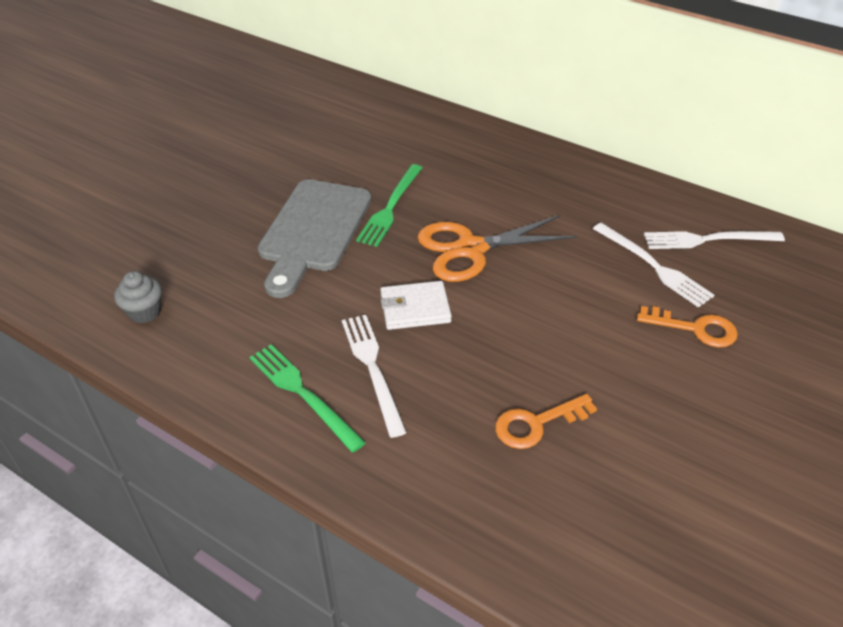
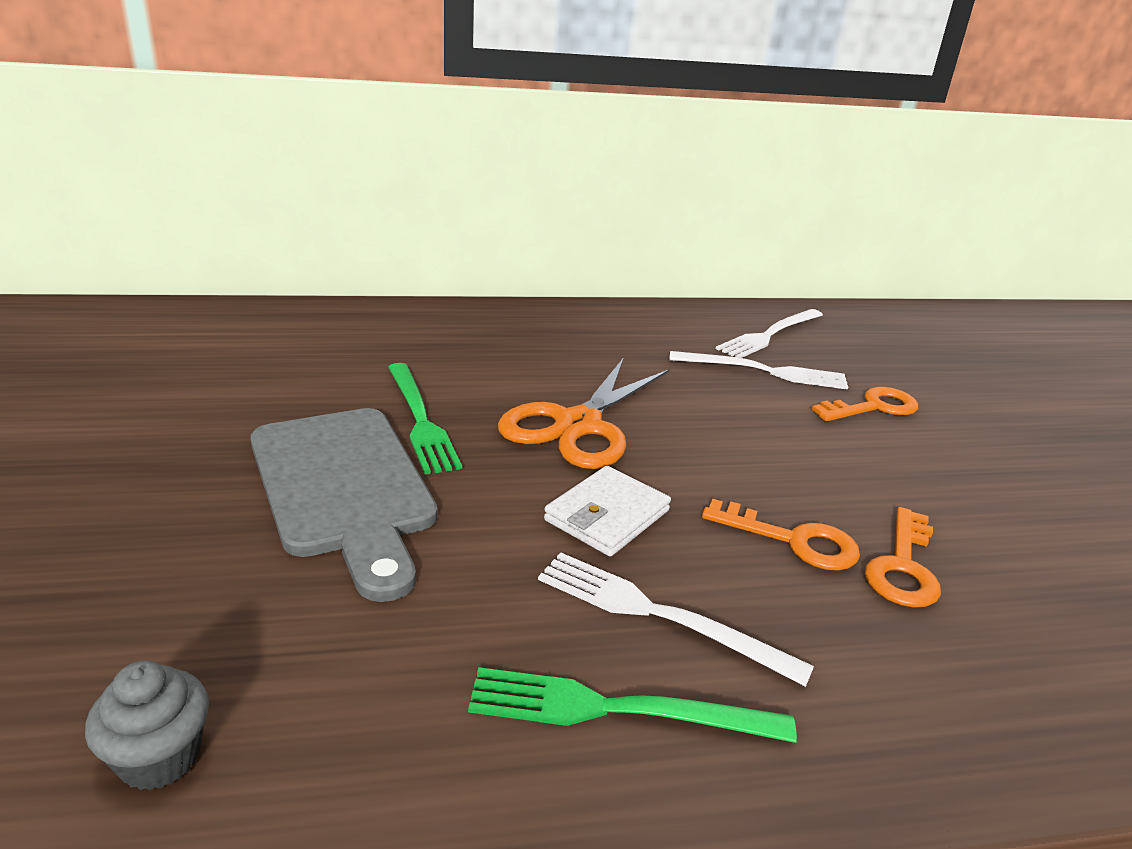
camera: 45 degrees left, 15 degrees down
(495, 375) = (793, 540): none -> orange key

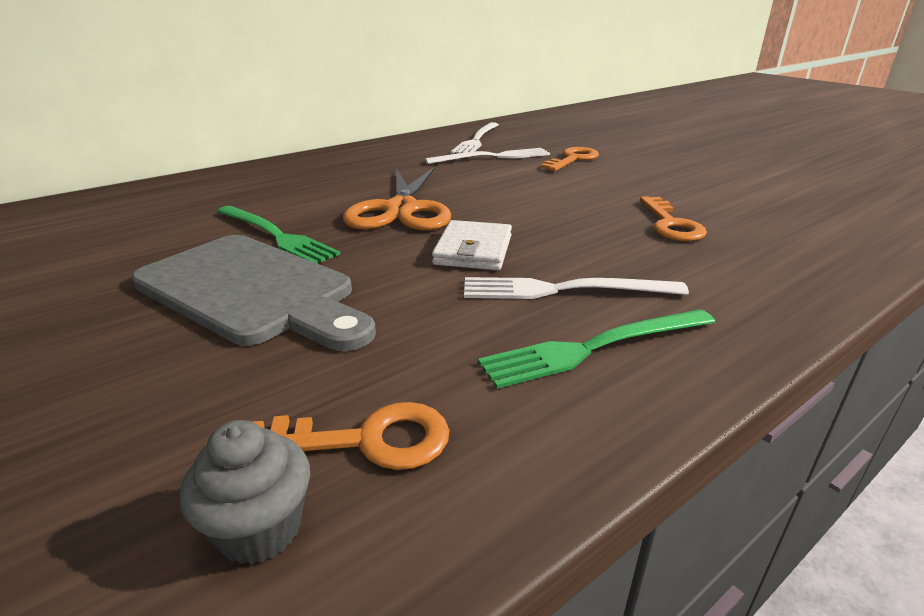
camera: 25 degrees left, 0 degrees up
(793, 540) = (600, 230): orange key -> orange key (365, 440)

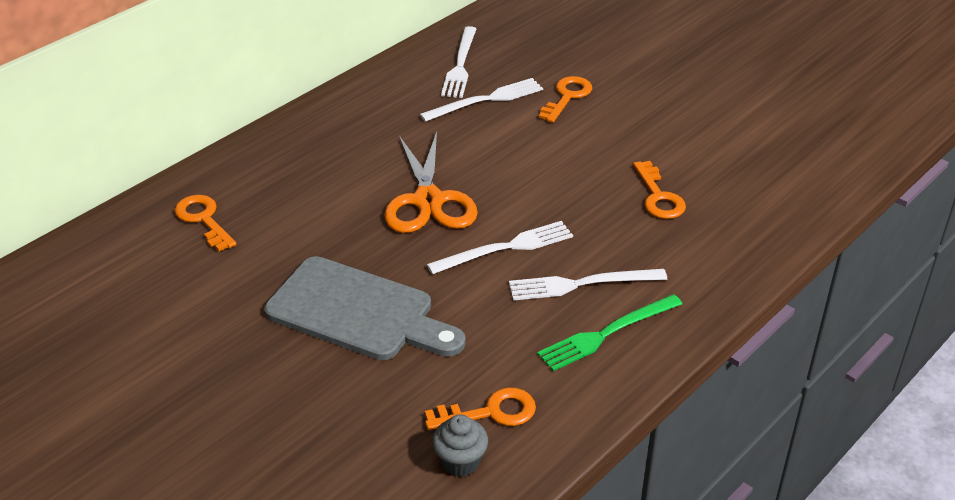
camera: 10 degrees left, 10 degrees up
(156, 206) = (203, 220): none -> orange key
(276, 235) = (338, 248): green fork -> none
(473, 250) = (506, 248): white wallet -> white fork

